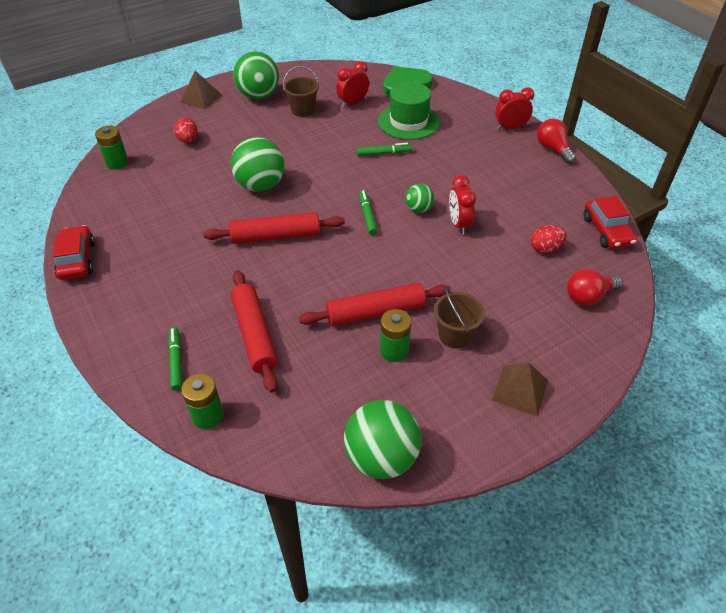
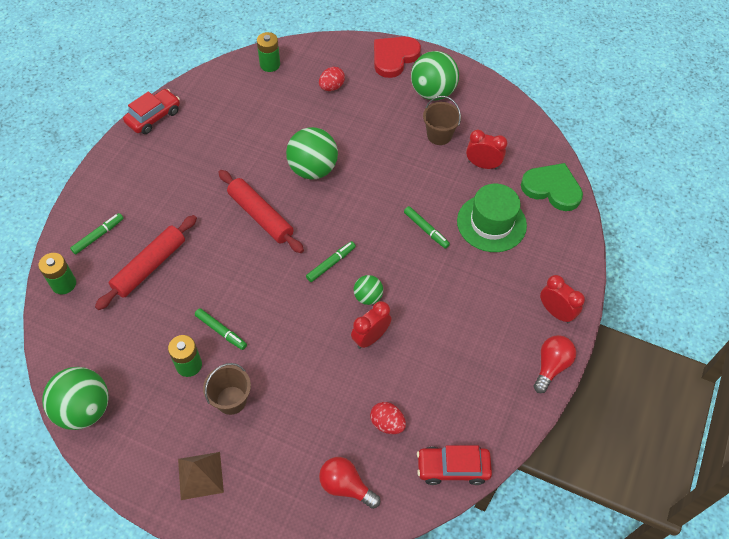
camera: 55 degrees right, 10 degrees up
(200, 98) = (394, 57): brown pyramid -> red heart
(375, 312) = (221, 331): red rolling pin -> green marker
(606, 231) = (452, 468): red car -> red car turned 45 degrees clockwise

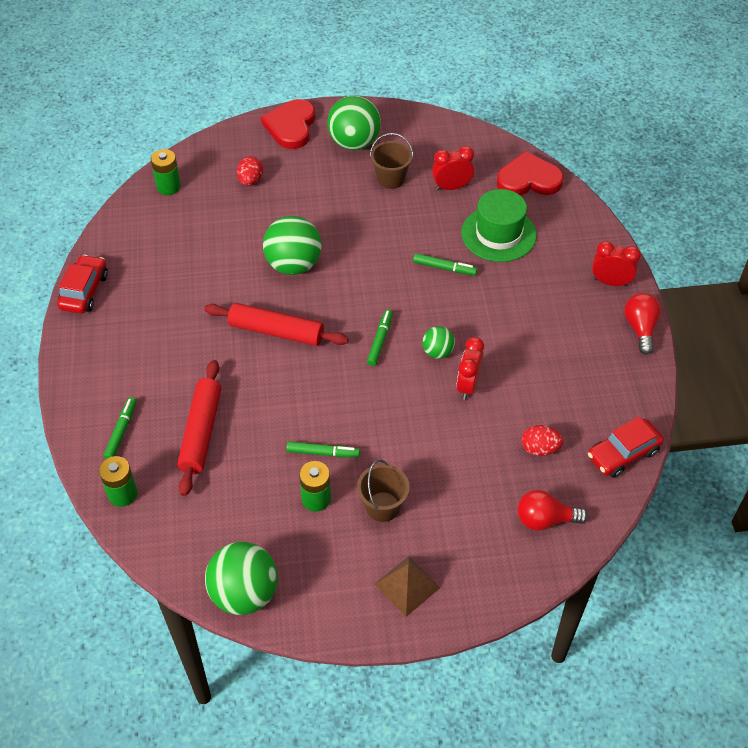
camera: 30 degrees left, 5 degrees down
(552, 188) = (528, 179): green heart -> red heart

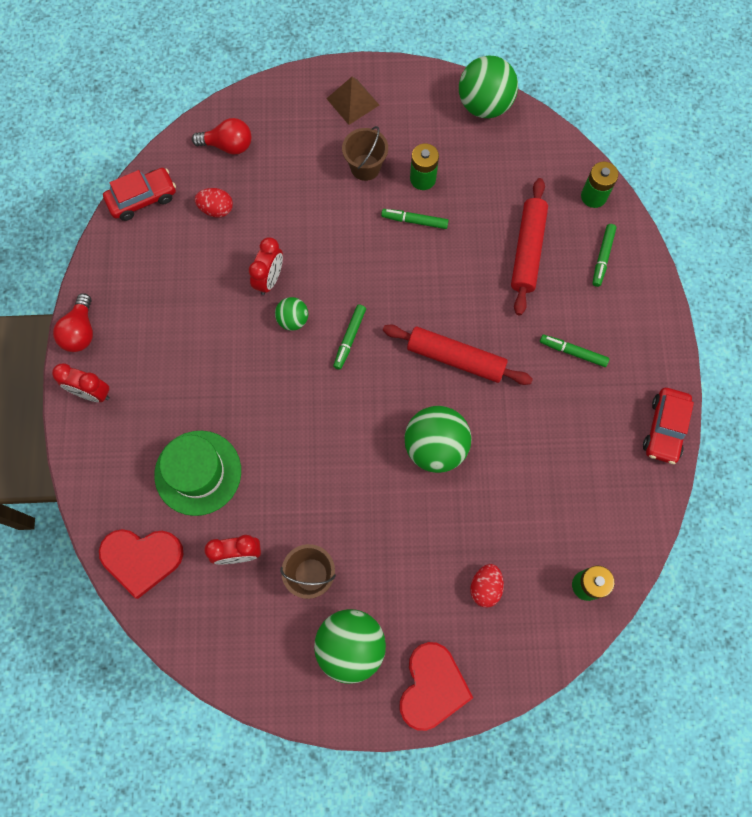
camera: 175 degrees left, 20 degrees up
(444, 268) = (268, 428): green marker -> green marker (573, 352)

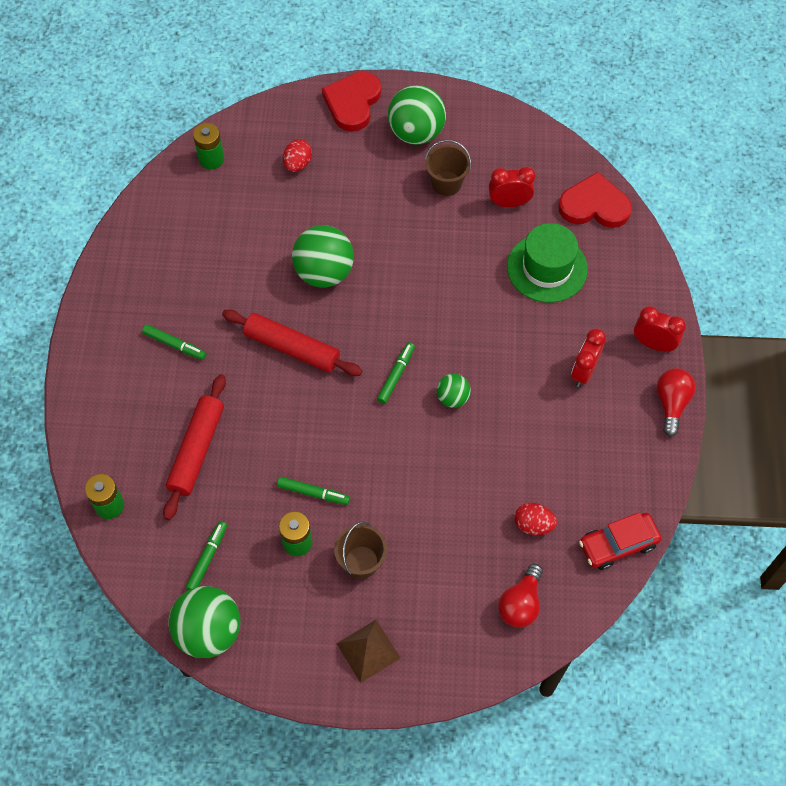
camera: 175 degrees left, 10 degrees down
(228, 145) = (521, 603): red light bulb -> red light bulb turned 75 degrees counterclockwise
(269, 279) = (475, 441): red clock -> red clock (584, 372)
(602, 257) = (119, 437): green marker -> green marker (207, 558)
(664, 428) = (106, 271): red car -> none

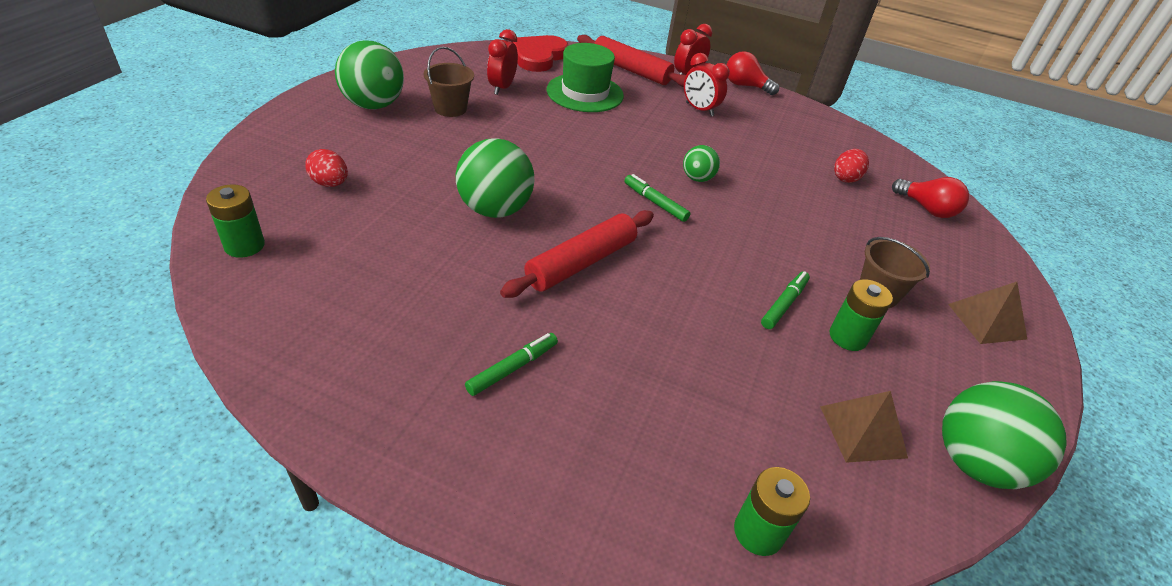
camera: 75 degrees left, 20 degrees down
(197, 450) = (693, 394): red rolling pin -> red rolling pin (631, 70)
(207, 558) = (863, 431): green marker -> brown pyramid
(352, 103) = (291, 126): red heart -> none
(618, 544) = (870, 146): red car -> none

